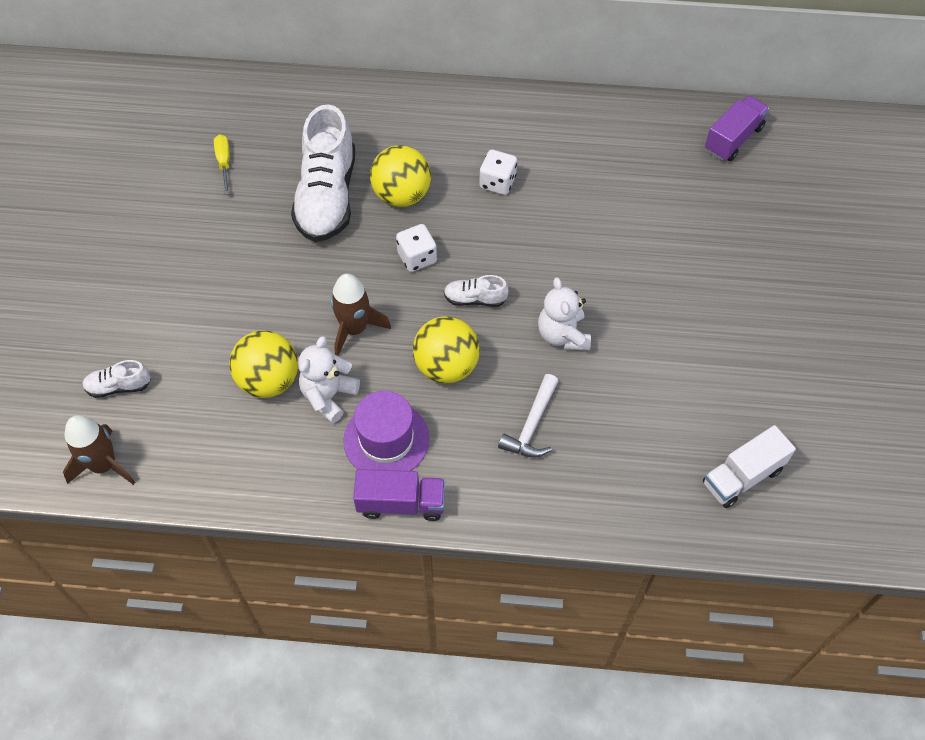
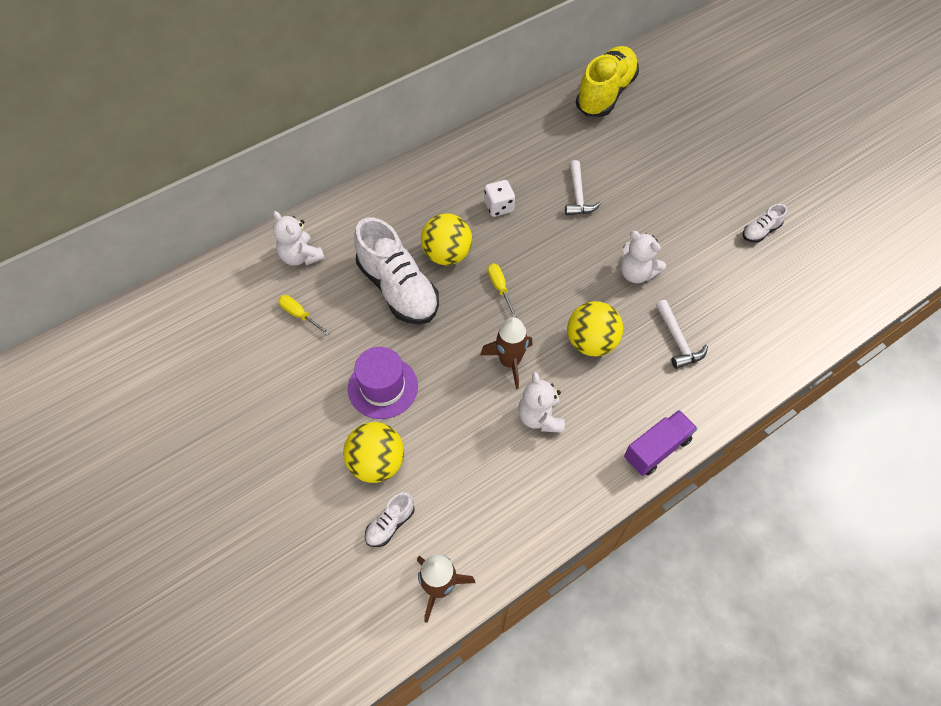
camera: 40 degrees left, 0 degrees up
(269, 380) = (490, 437): yellow ball -> yellow ball (377, 463)
(276, 112) = (301, 256): none -> white teddy bear
(386, 439) = (605, 416): purple hat -> purple hat (383, 387)
(417, 257) = (499, 288): white dice -> yellow screwdriver
(475, 299) = (563, 288): white shoe -> white shoe (760, 231)
(587, 223) = (578, 196): none -> white hammer
(733, 139) = (605, 94): purple truck -> yellow shoe
(742, 476) = (814, 283): white truck -> none

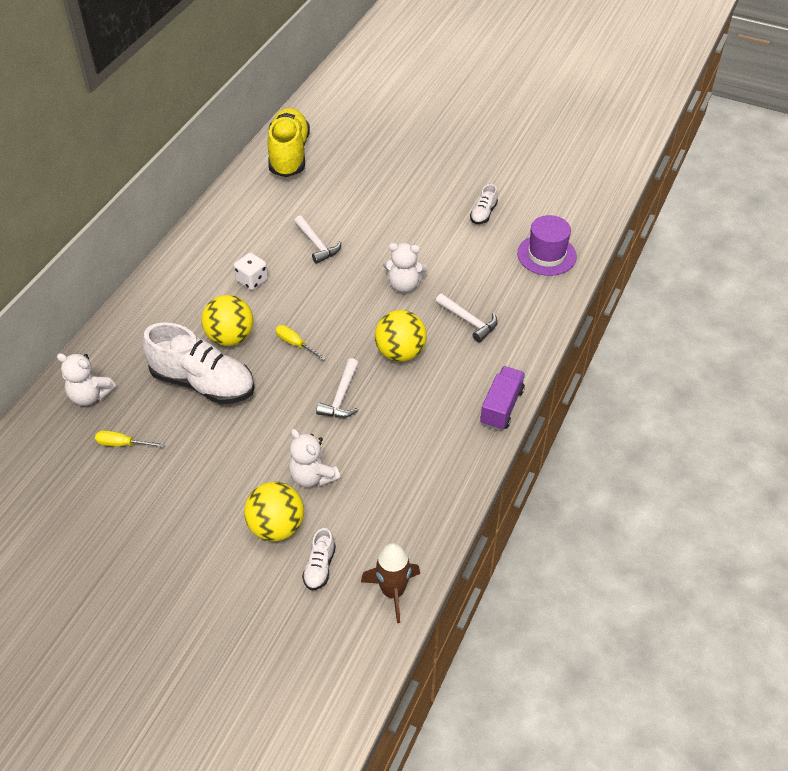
camera: 30 degrees left, 10 degrees down
(383, 387) = (242, 466): purple hat -> purple hat (546, 255)
(509, 362) = (341, 397): brown rocket -> white hammer
(540, 417) = (394, 427): white teddy bear -> white teddy bear (312, 476)

